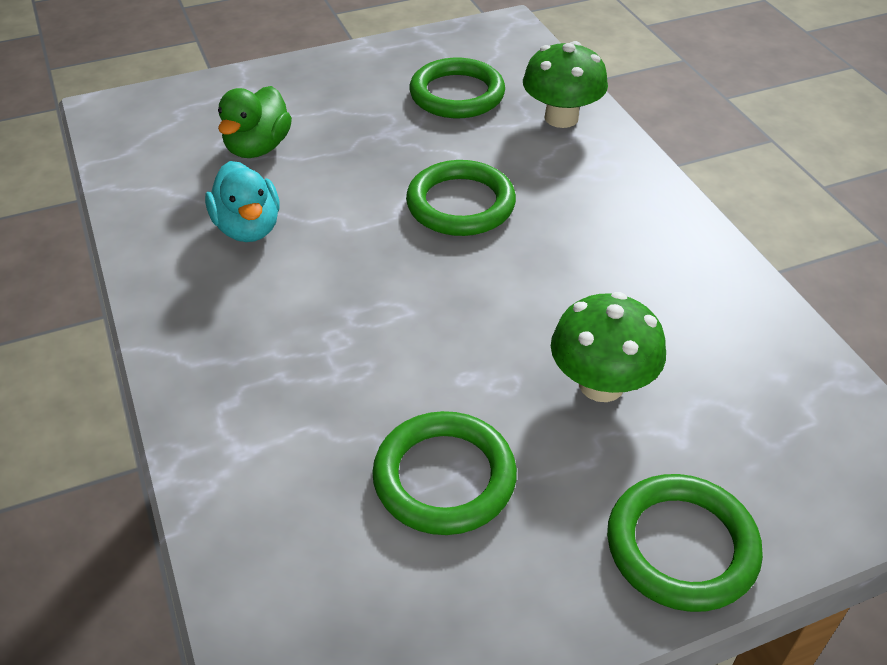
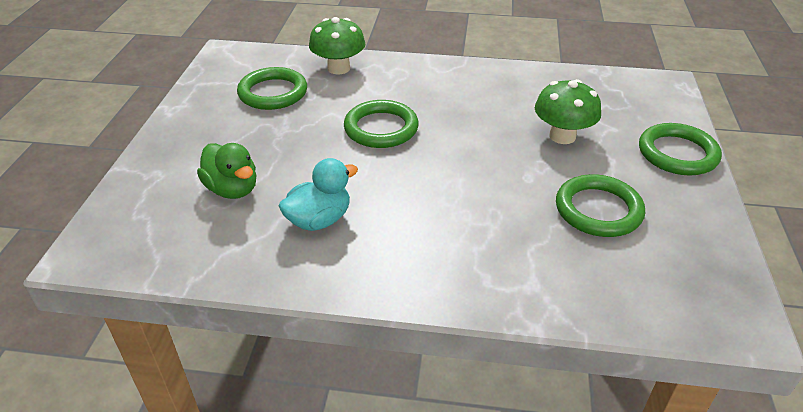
camera: 60 degrees left, 5 degrees down
(248, 228) = (319, 220): turquoise duck -> turquoise duck turned 45 degrees counterclockwise

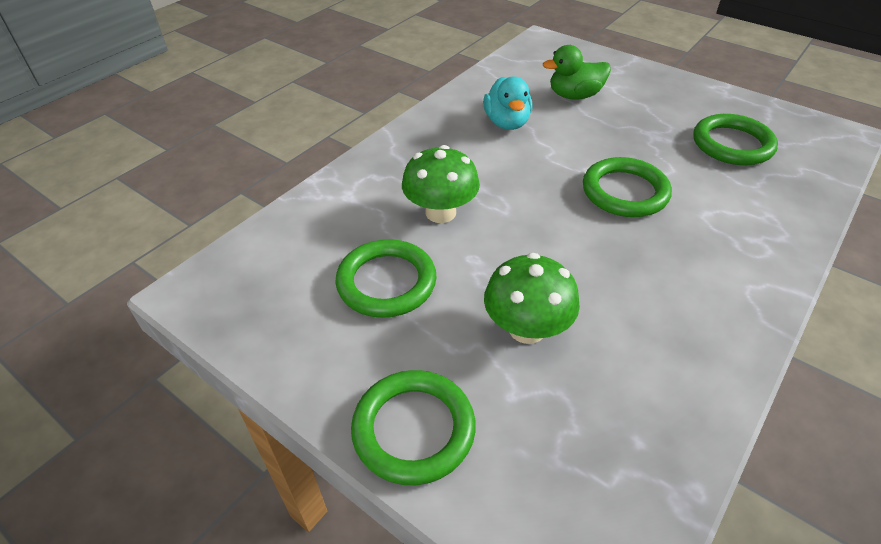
camera: 120 degrees right, 5 degrees up
(338, 68) = (780, 201): green mushroom -> green mushroom (440, 212)

